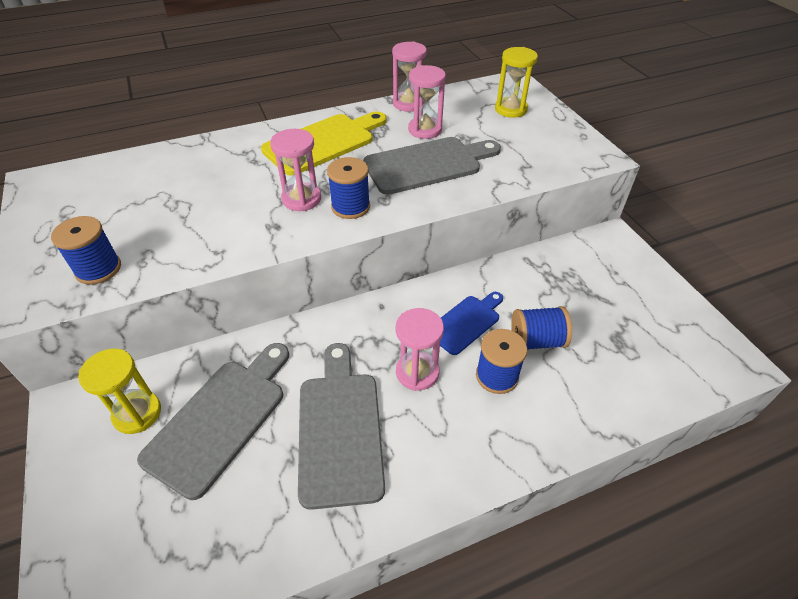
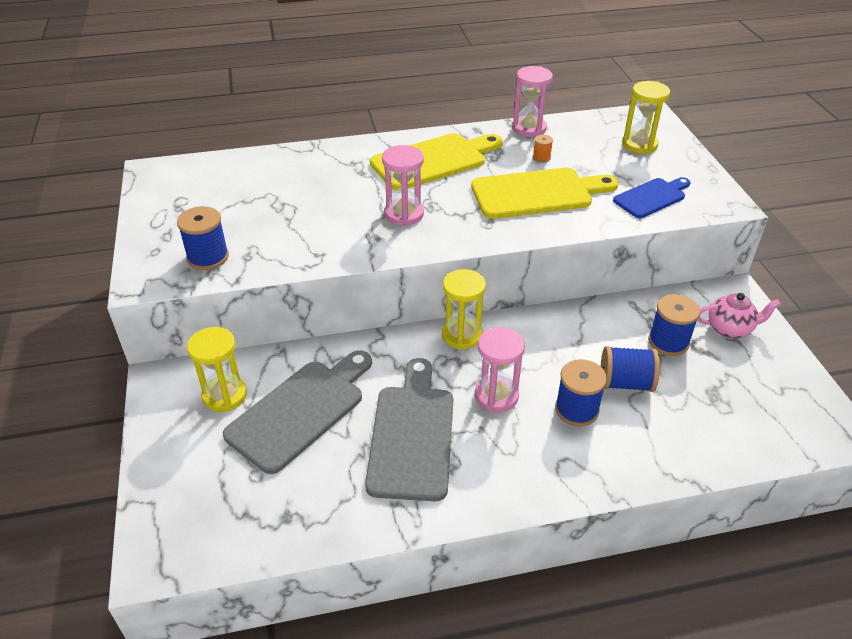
camera: 10 degrees right, 5 degrees down
(350, 207) = (451, 226): blue spool -> blue spool (668, 342)
(374, 312) = (462, 335): none -> yellow hourglass
(425, 130) = (541, 158): pink hourglass -> orange spool
(427, 164) = (537, 193): grey cutting board -> yellow cutting board
(466, 322) = (554, 356): blue cutting board -> blue cutting board (652, 197)
(617, 273) = (730, 329): none -> pink teapot

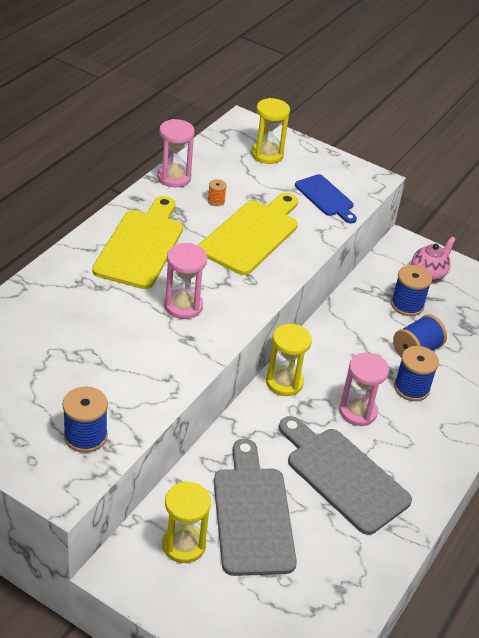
camera: 50 degrees left, 0 degrees up
(652, 197) = (326, 197): blue cutting board -> blue cutting board turned 135 degrees clockwise

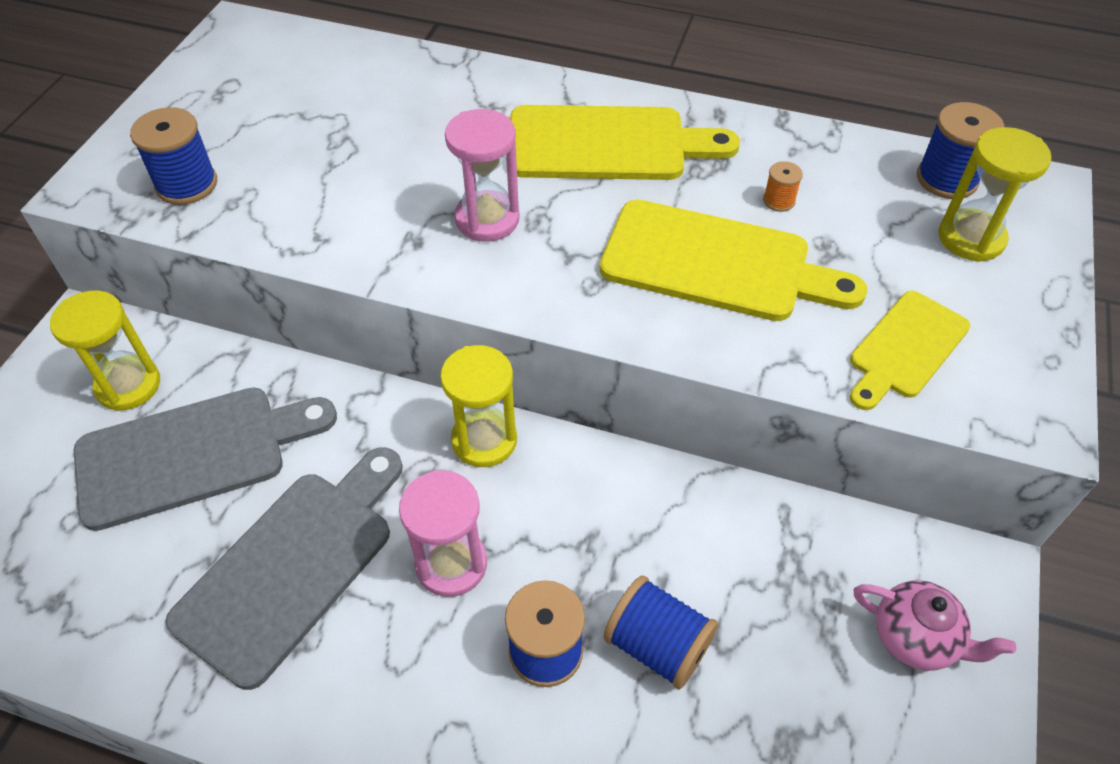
camera: 80 degrees right, 10 degrees up
(174, 177) = (804, 140): pink hourglass -> none
(326, 197) = (905, 348): blue cutting board -> yellow cutting board
(407, 305) = (787, 608): blue spool -> blue spool (946, 179)

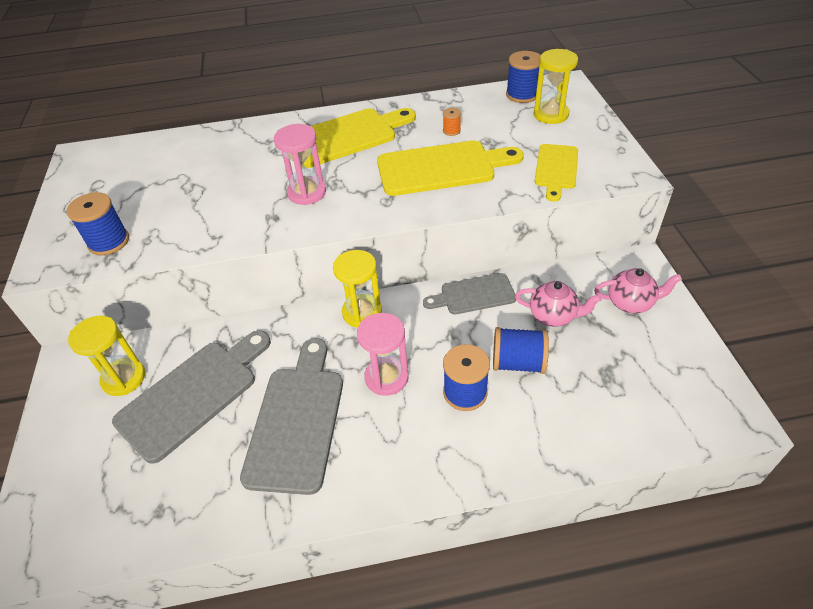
camera: 25 degrees left, 5 degrees down
(666, 493) = (473, 295): none -> grey cutting board
(768, 594) = (553, 316): none -> pink teapot

